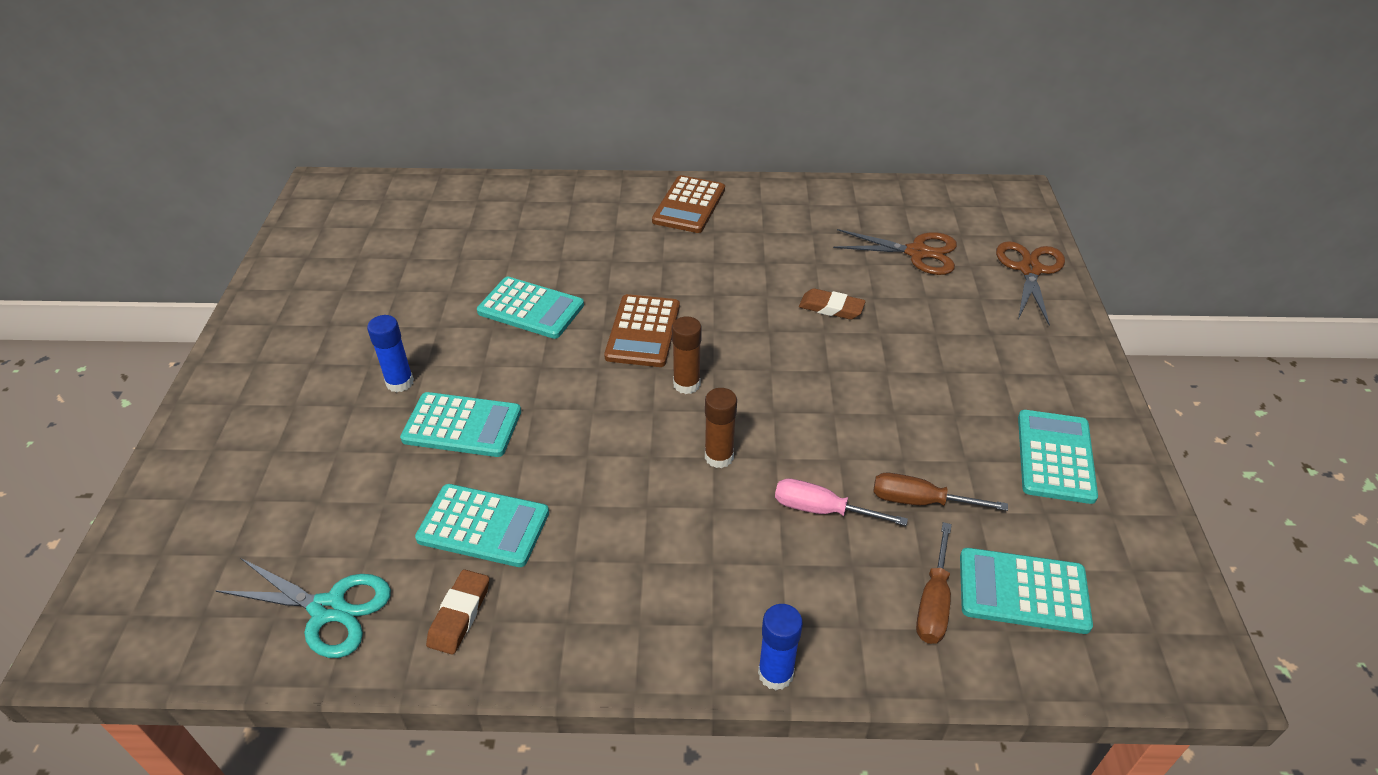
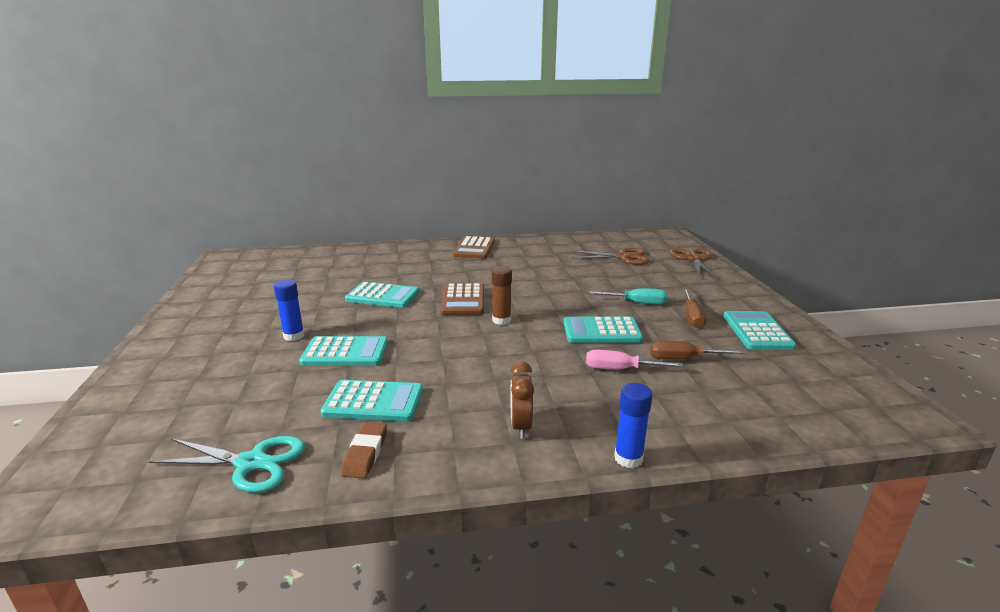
camera: 10 degrees left, 20 degrees down
(657, 597) = (520, 426): none -> brown clock
(719, 457) = (537, 351): brown glue stick -> none
(831, 308) = (582, 282): brown eraser -> none
(897, 368) = (636, 303): none -> turquoise screwdriver
(933, 601) = (721, 406): brown screwdriver -> brown screwdriver (692, 317)
(1023, 591) = (777, 395): turquoise calculator -> turquoise calculator (601, 331)

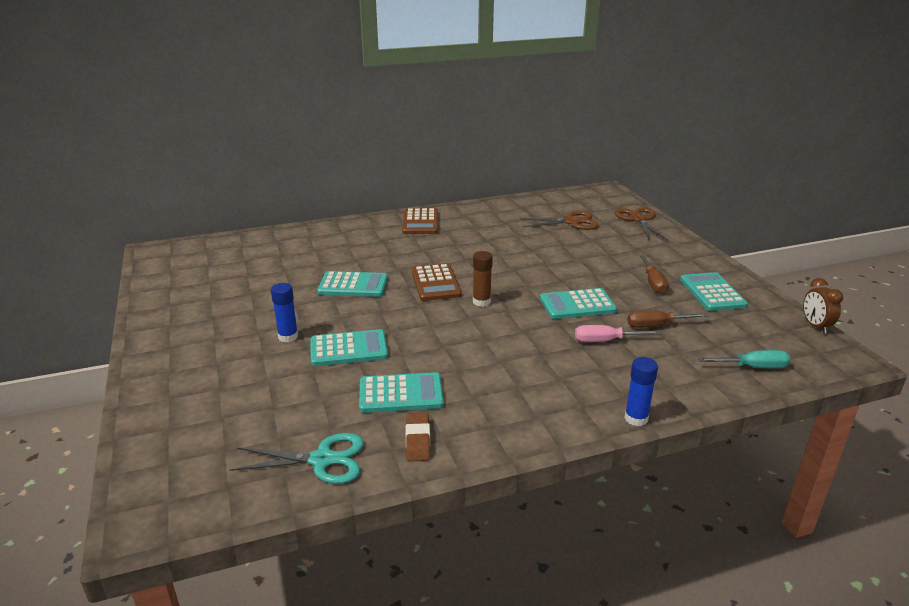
camera: 10 degrees left, 5 degrees up
(520, 426) = (539, 401): brown clock -> brown clock (815, 326)
(636, 303) = (600, 272): turquoise screwdriver -> turquoise screwdriver (752, 367)

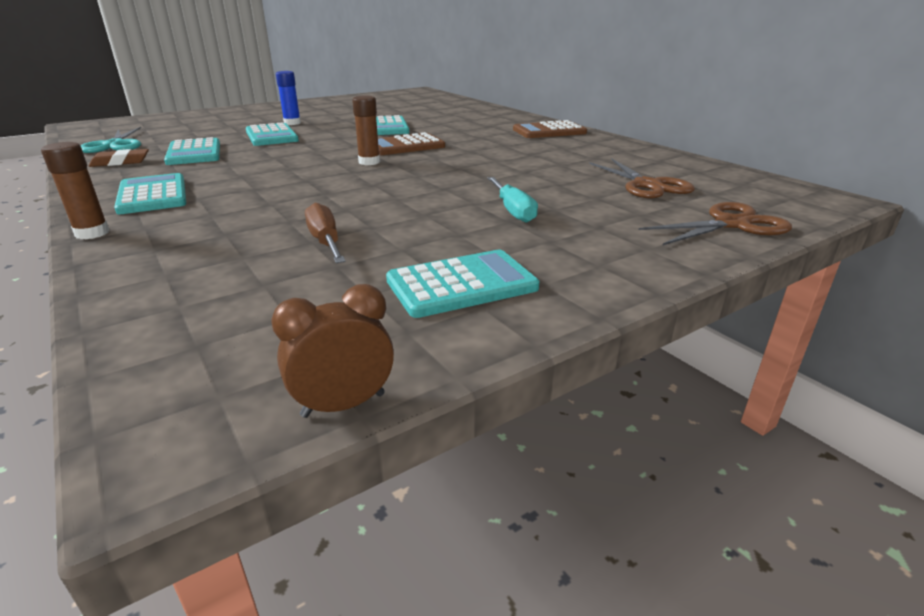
camera: 75 degrees right, 0 degrees up
(577, 305) = (376, 198): turquoise calculator -> turquoise calculator (152, 195)
(606, 341) = (281, 214): pink screwdriver -> none
(636, 418) = (92, 233): blue glue stick -> brown glue stick
(653, 283) = (471, 238): brown screwdriver -> none
(752, 367) = (181, 313): turquoise screwdriver -> turquoise screwdriver (512, 210)

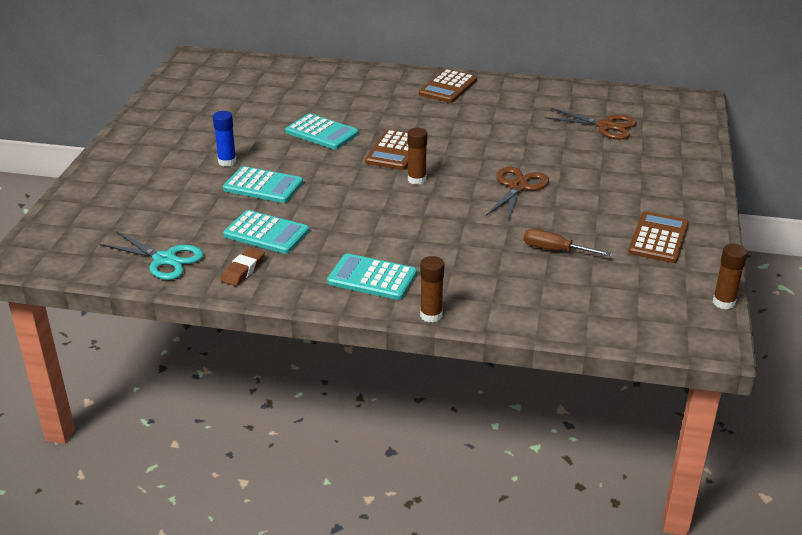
camera: 45 degrees left, 5 degrees up
(343, 405) = (723, 302): brown clock -> brown glue stick
(461, 284) = (658, 238): turquoise calculator -> brown calculator
(512, 210) = (586, 181): turquoise screwdriver -> none
(731, 224) = (686, 142): brown scissors -> brown scissors (518, 187)

